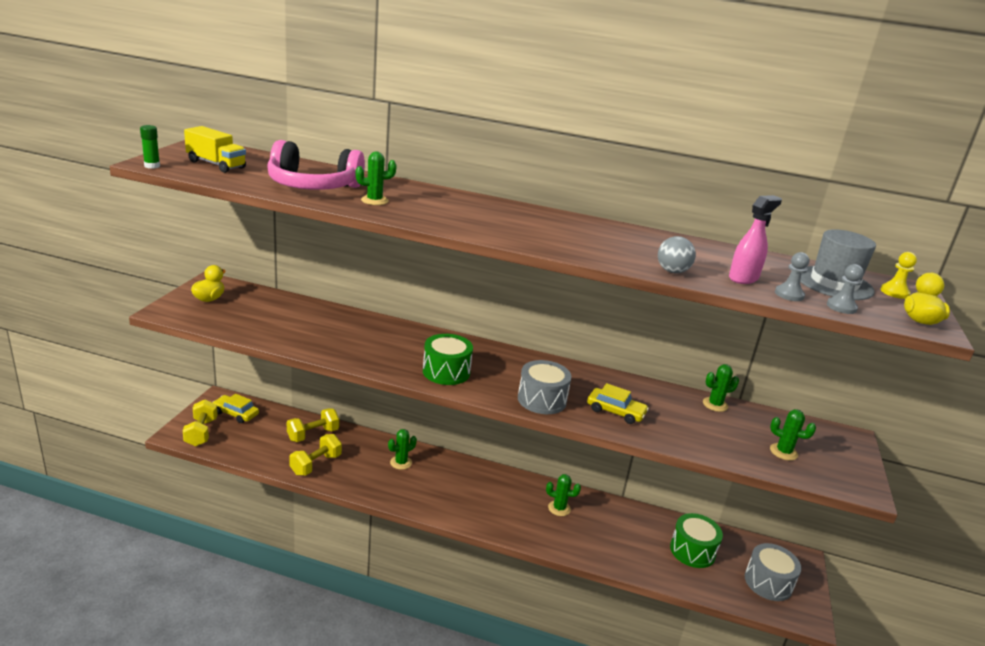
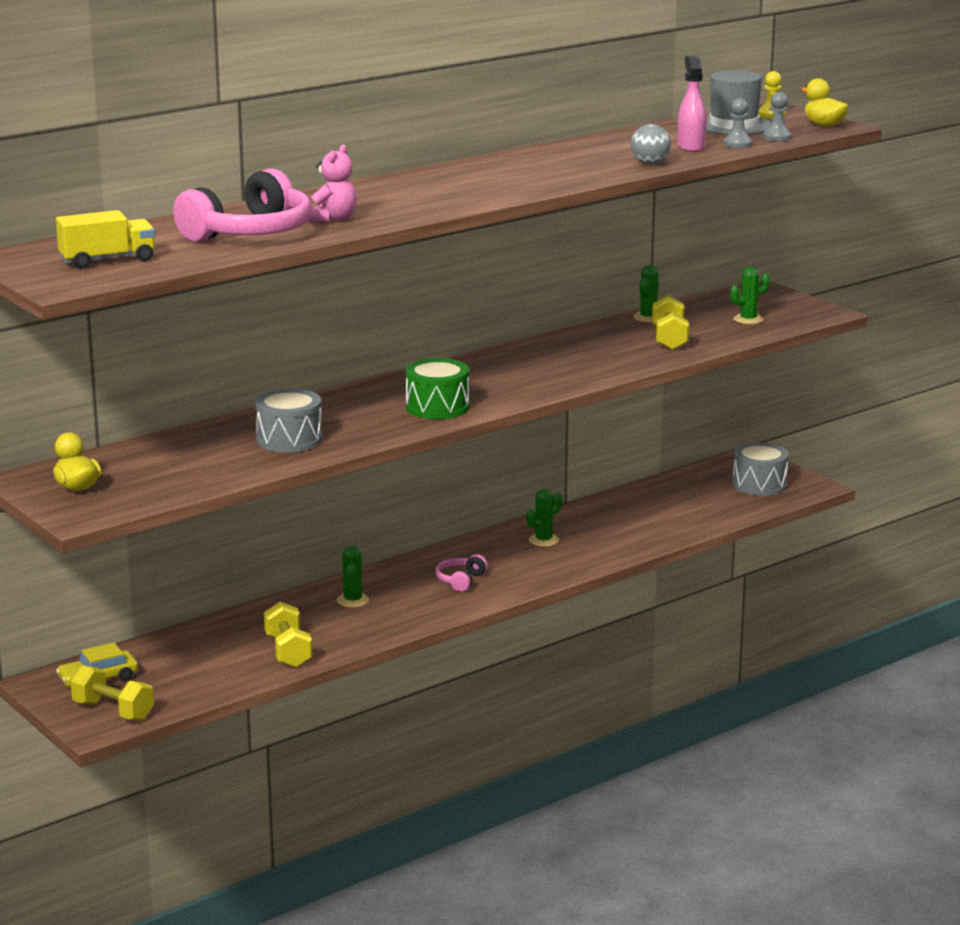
camera: 50 degrees left, 5 degrees down
(152, 166) = (75, 287): green glue stick -> none
(313, 435) = (221, 639): yellow dumbbell -> yellow dumbbell (669, 339)
(374, 200) = (333, 219): green cactus -> pink teddy bear
(467, 495) = (460, 580): none -> pink headphones
(542, 400) = (547, 381): grey drum -> grey drum (289, 439)
(615, 411) = (607, 359): yellow car -> none
(692, 551) = (682, 500): green drum -> none

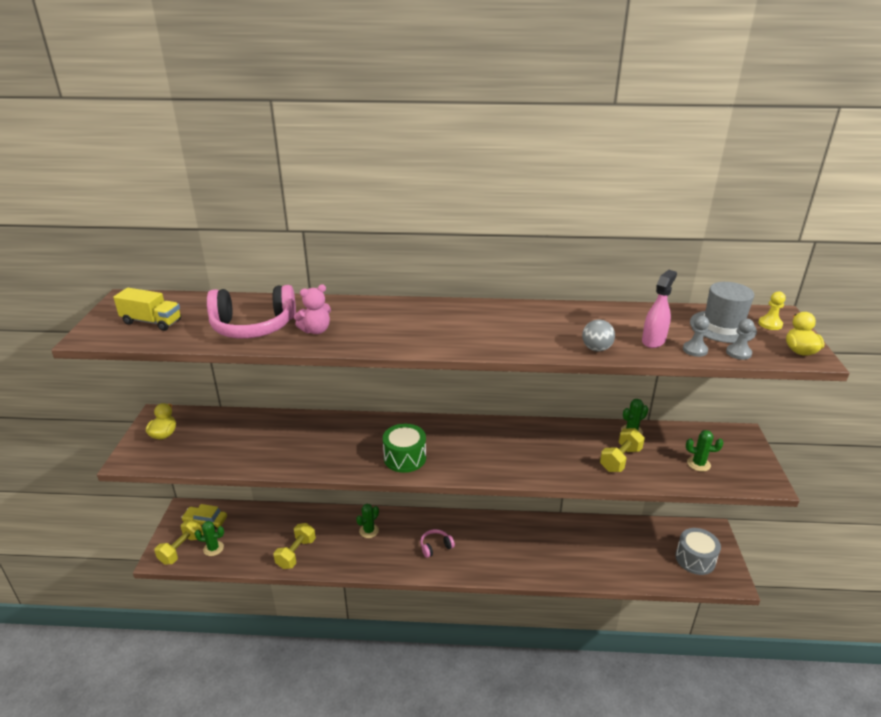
camera: 40 degrees right, 10 degrees up
(113, 711) = (181, 549): yellow dumbbell -> yellow dumbbell turned 45 degrees clockwise
(289, 439) = (298, 447): grey drum -> none
(543, 540) = (514, 538): green cactus -> green cactus (213, 548)

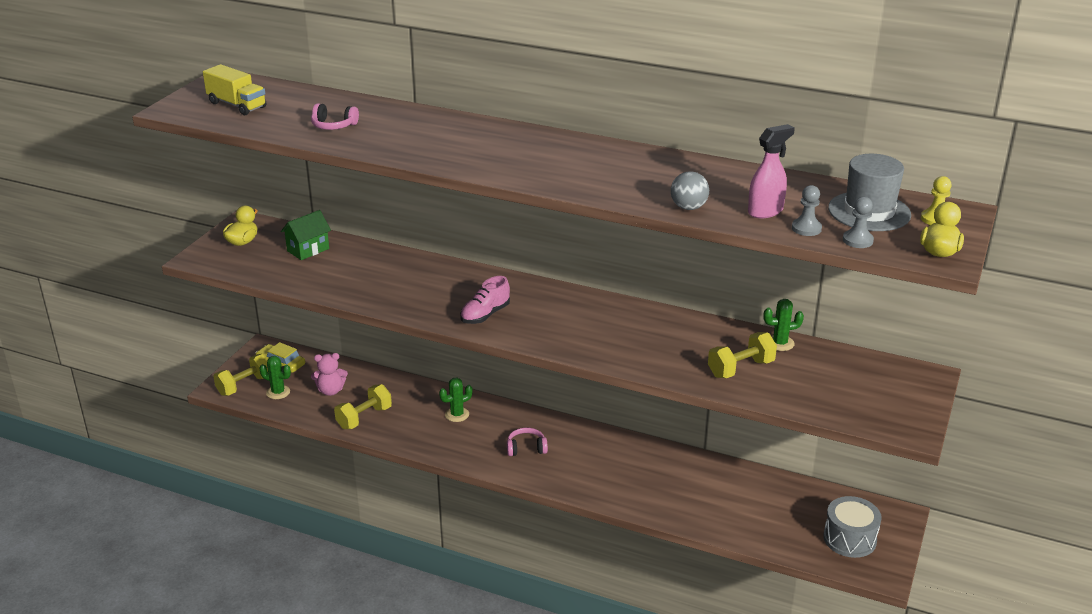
camera: 20 degrees right, 0 degrees up
(226, 430) = (308, 250): none -> green house
(253, 327) = (333, 126): pink headphones -> pink headphones, size x0.47
(316, 330) = (394, 139): pink teddy bear -> pink teddy bear (330, 391)
(405, 458) = (485, 315): green drum -> pink shoe
(698, 464) = (838, 393): green cactus -> none

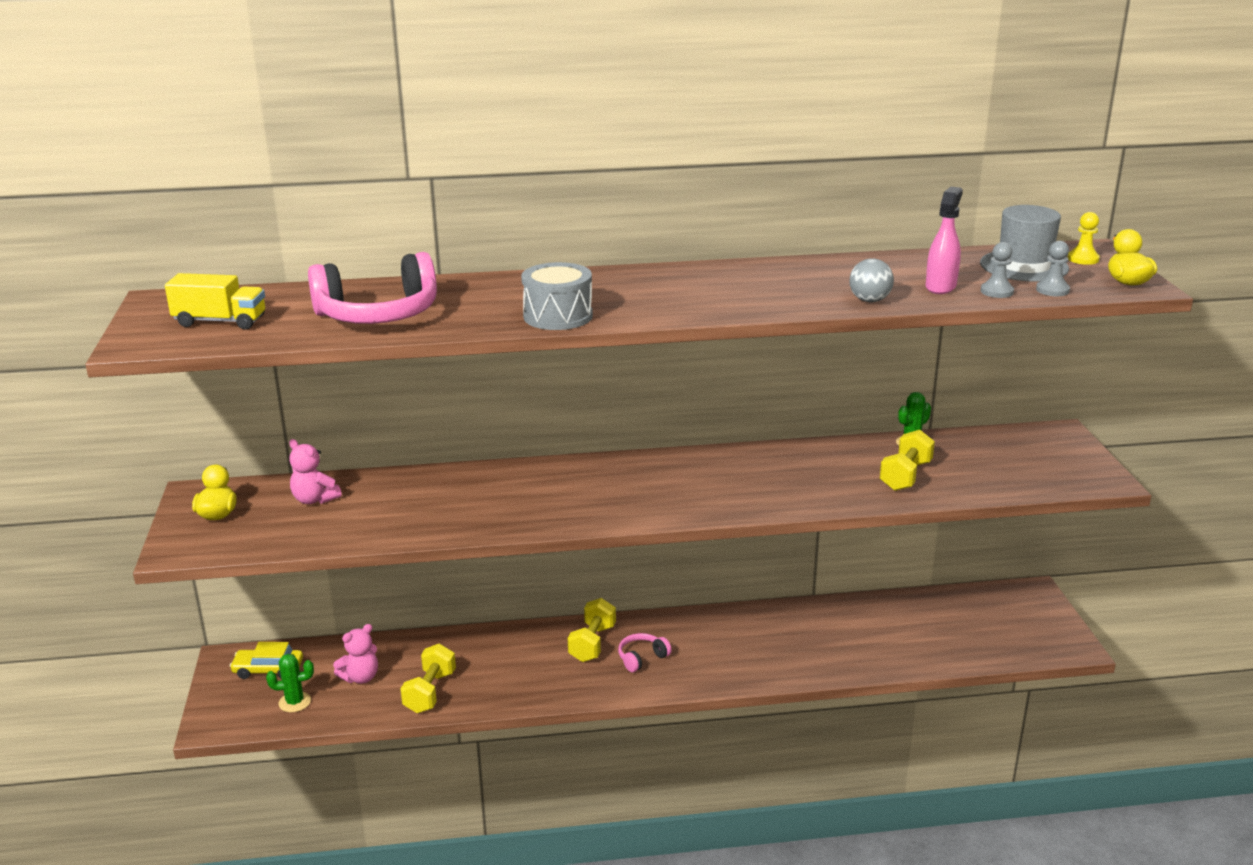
camera: 30 degrees left, 5 degrees down
(244, 385) = (243, 710): yellow dumbbell -> yellow dumbbell (592, 643)
(308, 250) = (314, 499): green house -> pink teddy bear
(333, 126) = (378, 315): pink headphones -> pink headphones, size x2.13
(457, 414) = (534, 651): green cactus -> none
(485, 315) = (601, 505): pink shoe -> none
(849, 539) = (1017, 628): grey drum -> grey drum (558, 316)

